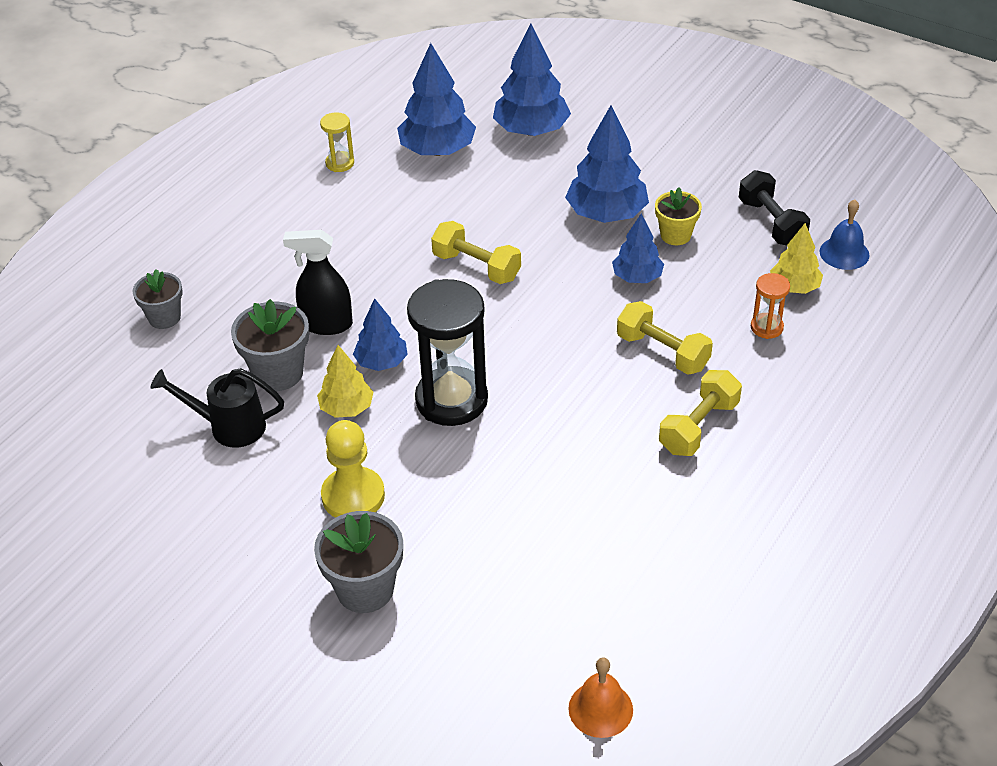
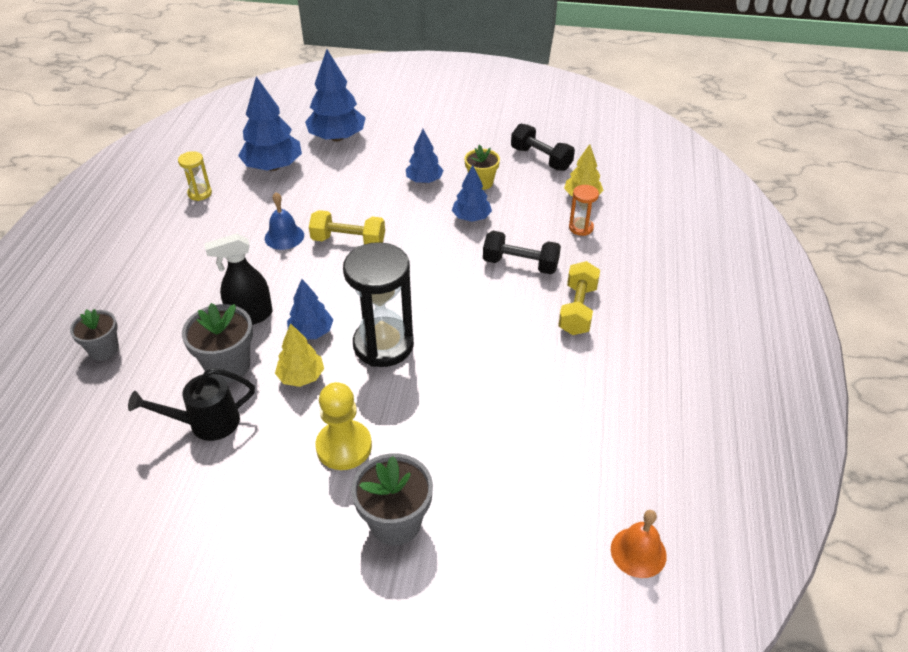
camera: 25 degrees left, 0 degrees up
(606, 214) = (424, 180): blue tree -> blue tree, size x0.60
(662, 352) = (520, 264): yellow dumbbell -> black dumbbell
(844, 253) = (600, 166): blue bell -> blue bell (284, 236)

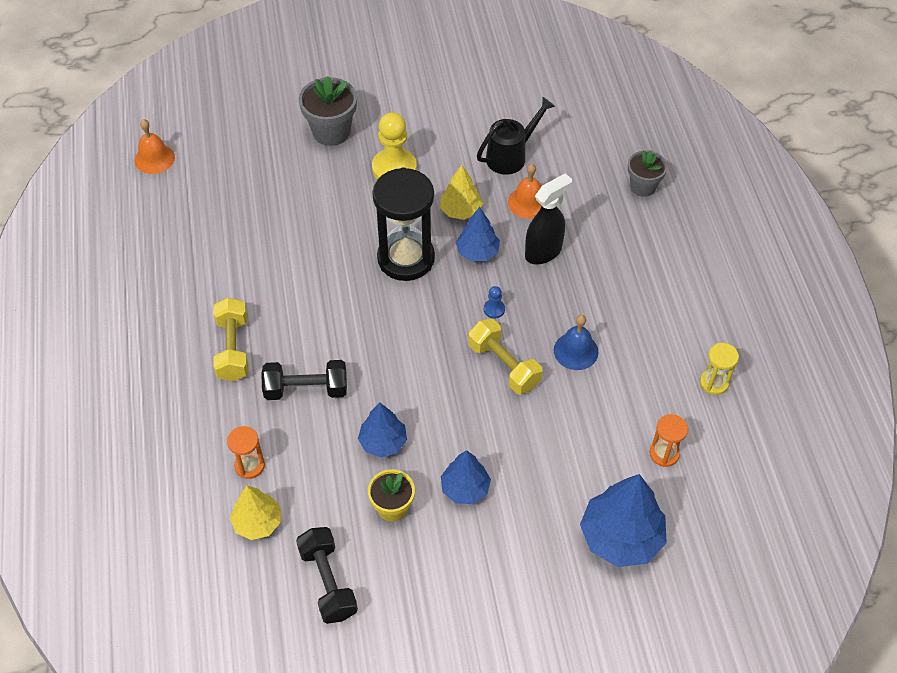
camera: 160 degrees right, 10 degrees up
(228, 366) = (528, 202): grey flower pot -> orange bell
(273, 166) = (664, 454): blue tree -> orange hourglass
(329, 281) = (494, 309): none -> blue pawn
(348, 241) = (504, 365): yellow dumbbell -> yellow dumbbell turned 60 degrees clockwise
(541, 159) = (328, 582): black dumbbell -> black dumbbell turned 45 degrees clockwise

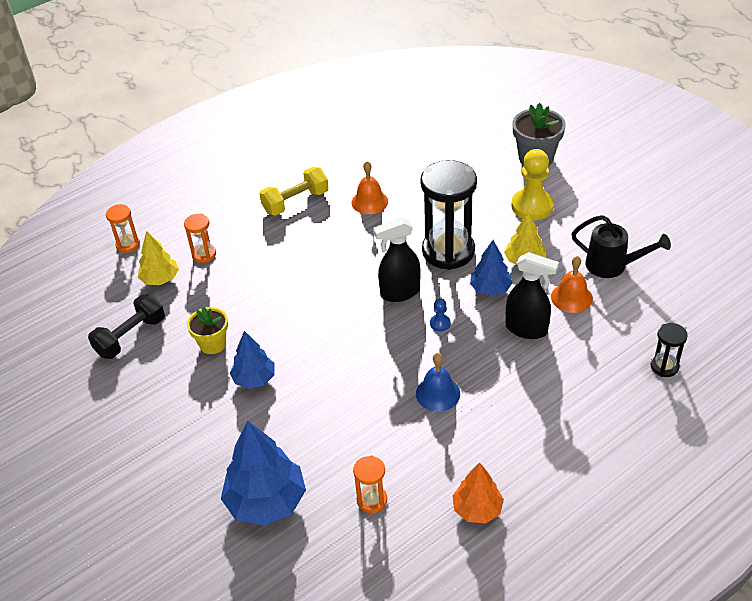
camera: 65 degrees right, 10 degrees down
(154, 158) = (429, 92): orange bell -> orange bell (369, 202)
(173, 536) = (128, 244): none -> orange hourglass
(306, 389) = (286, 253): black dumbbell -> none
(383, 442) = (267, 314): blue tree -> none
(433, 321) = (399, 292): none -> black spray bottle
(504, 365) = (388, 353): yellow dumbbell -> none
(643, 186) = (664, 366): grey flower pot -> black hourglass
(714, 383) = (477, 509): yellow hourglass -> orange tree

